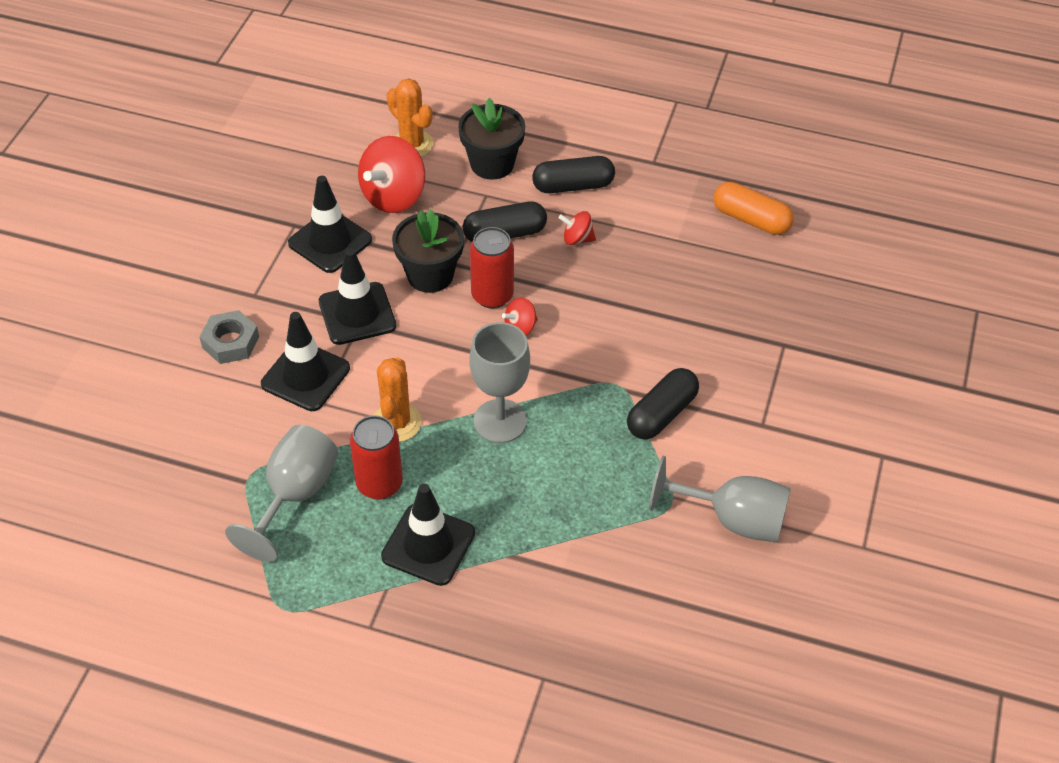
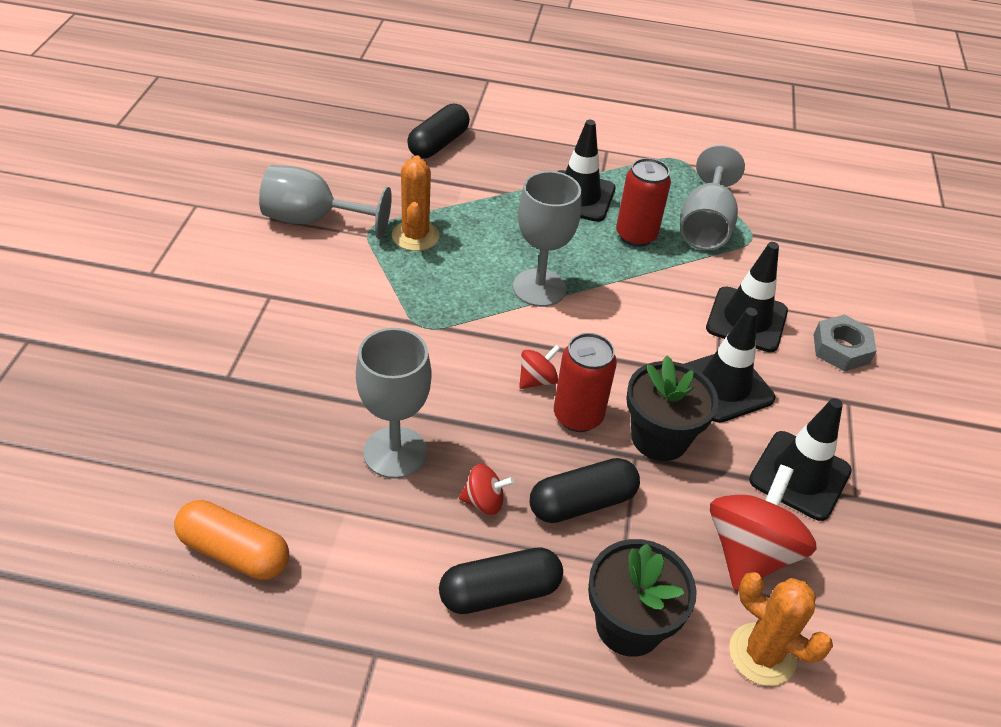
camera: 170 degrees right, 5 degrees down
(396, 422) = (639, 283): orange cactus -> orange cactus (415, 236)
(642, 276) = (395, 452): none -> grey goblet
(661, 414) = (375, 300): black capsule -> black capsule (438, 144)

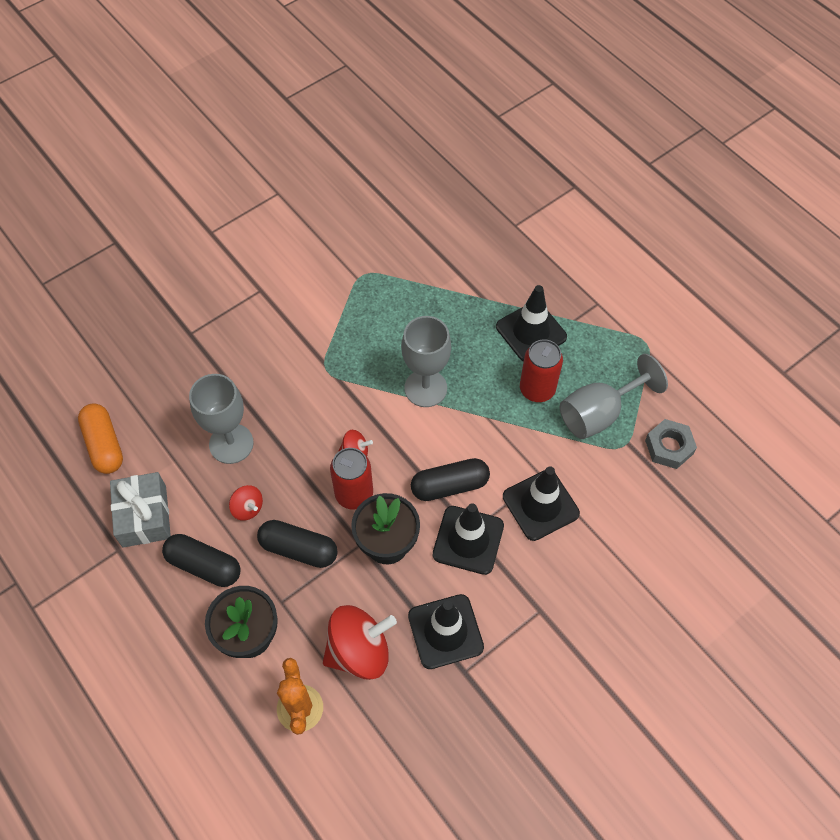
camera: 45 degrees right, 15 degrees up
(313, 220) = (335, 246): grey goblet -> none
(370, 593) = (144, 516): none -> grey gift
(415, 236) = (386, 297): orange cactus -> none
(438, 144) = (477, 228): black capsule -> black capsule (450, 486)
(841, 349) = (583, 572): grey nut -> grey nut (669, 447)

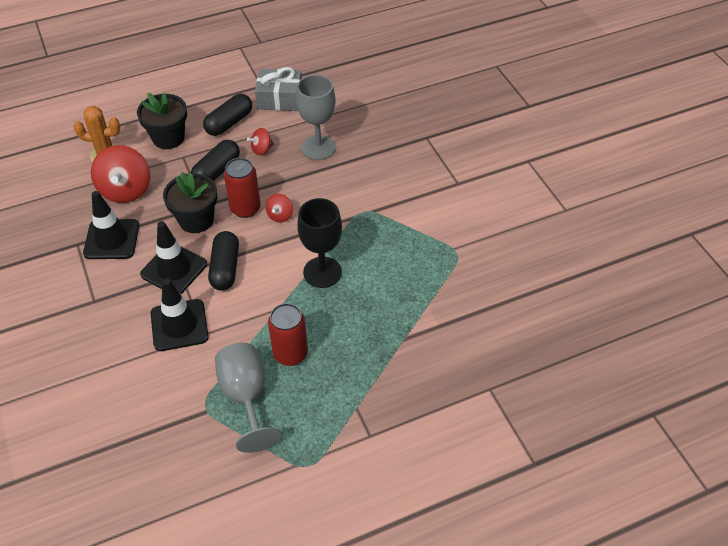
camera: 105 degrees right, 10 degrees down
(104, 445) = (344, 85): orange capsule -> none
(425, 388) = (322, 272): grey goblet -> black goblet
(531, 332) = (354, 366): black traffic cone -> none
(669, 447) = (187, 445): grey nut -> none

